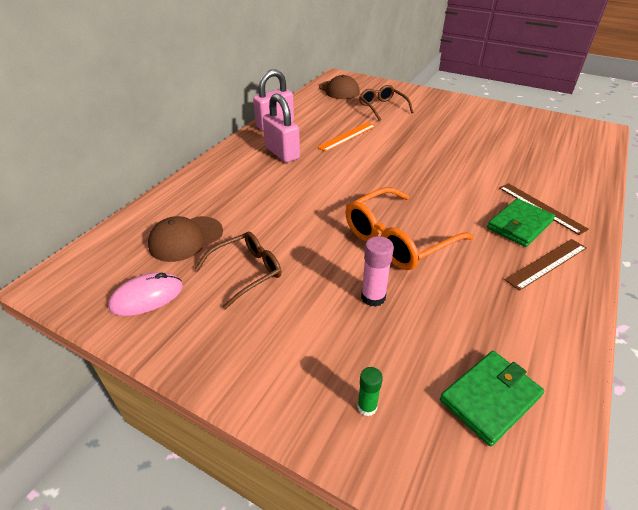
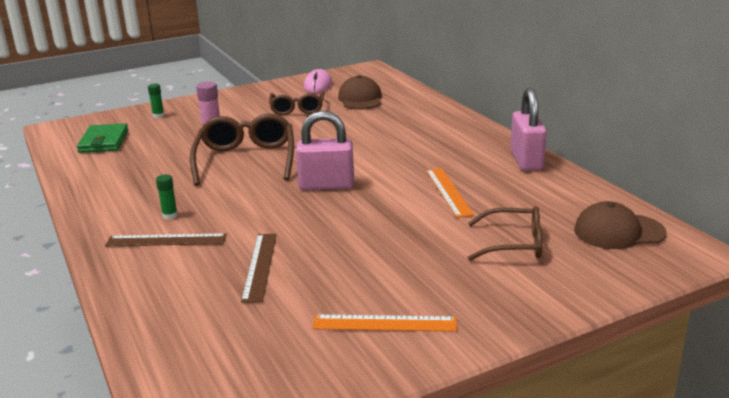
camera: 125 degrees right, 15 degrees down
(282, 153) = (449, 150): pink padlock -> pink padlock (326, 185)
(398, 239) = (246, 160): orange glasses -> brown glasses
(486, 117) = (384, 323): none -> orange ruler
(519, 225) = (170, 216): green wallet -> green glue stick
(546, 263) = (122, 203): brown ruler -> brown ruler (260, 266)

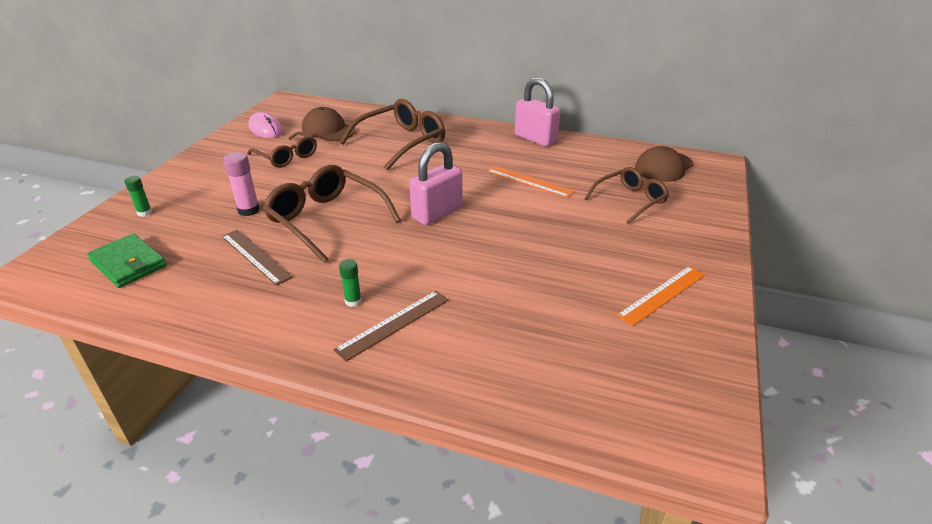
camera: 45 degrees left, 10 degrees up
(260, 266) = (511, 302): brown ruler -> brown ruler (255, 256)
(398, 125) = (401, 143): none -> brown glasses

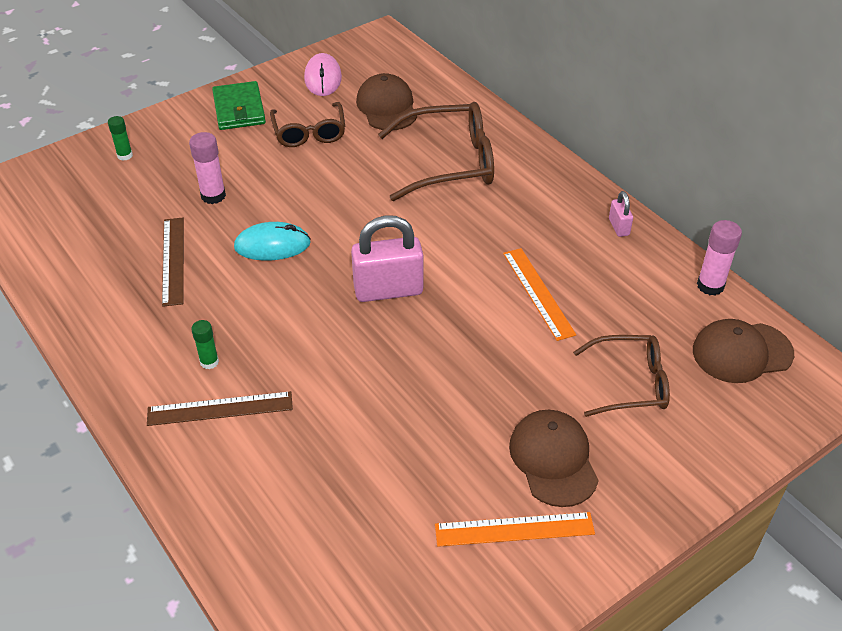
camera: 35 degrees right, 10 degrees up
(128, 263) = (69, 216): green wallet -> green wallet (239, 109)
(327, 220) = (272, 245): brown glasses -> turquoise mouse
(535, 139) = (619, 227): pink padlock -> pink padlock, size x0.48
(612, 146) = (710, 286): none -> pink glue stick
(638, 251) = (553, 459): none -> brown cap

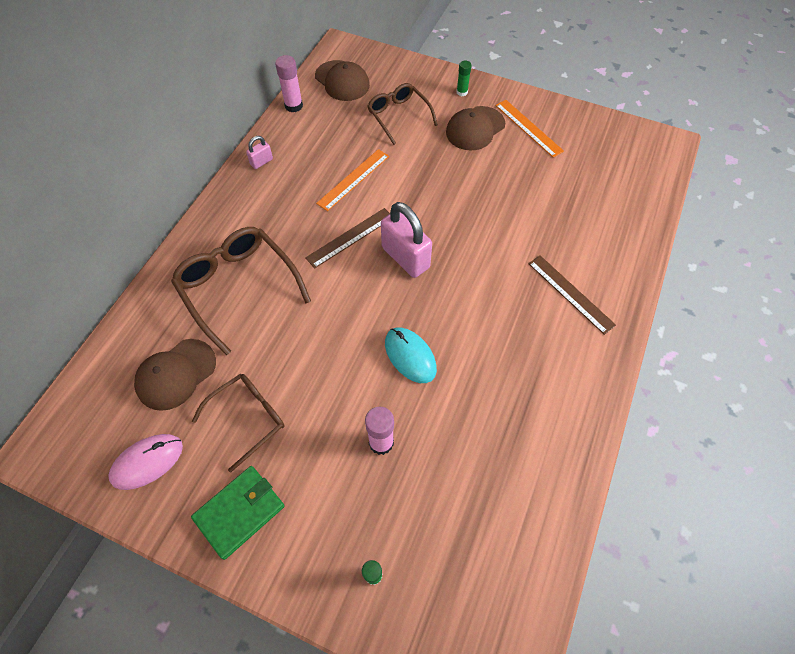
camera: 120 degrees left, 15 degrees up
(173, 260) = (474, 417): brown ruler -> brown ruler (350, 237)
(209, 362) = (543, 324): green glue stick -> green glue stick (462, 92)

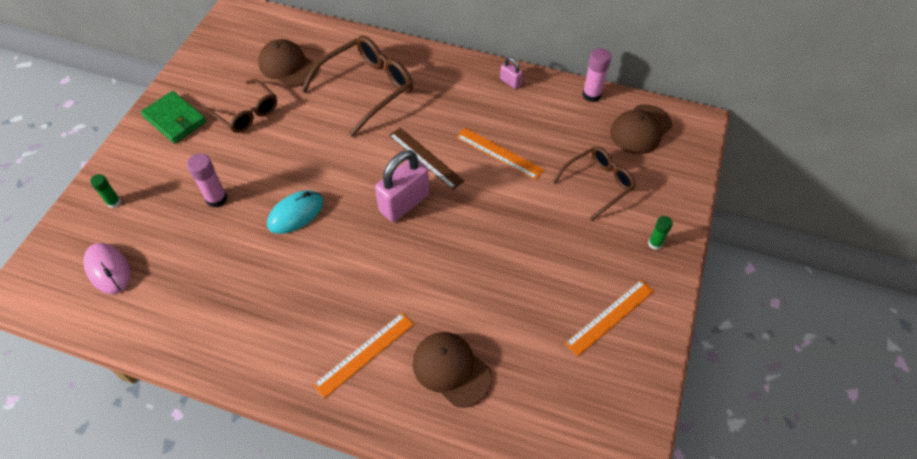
camera: 85 degrees right, 5 degrees down
(147, 462) = (219, 64): pink mouse -> pink mouse (108, 269)
(475, 128) = (596, 259): brown cap -> brown cap (451, 369)
(570, 293) = (364, 354): brown ruler -> orange ruler

